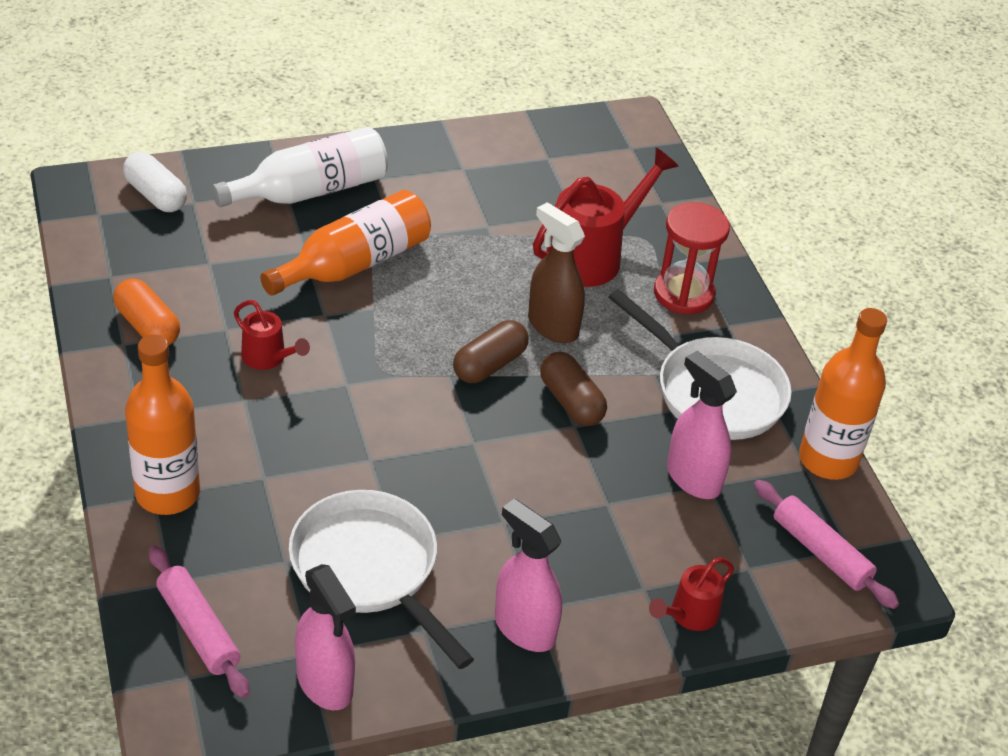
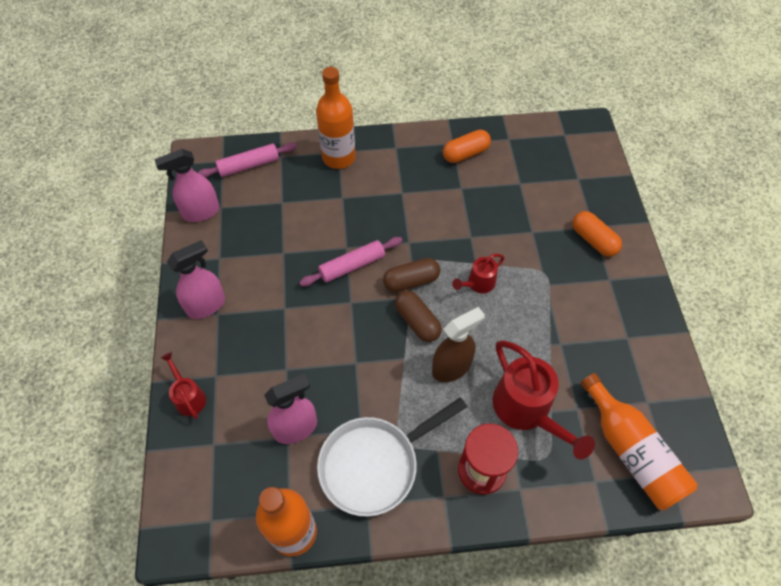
camera: 105 degrees right, 15 degrees up
(156, 195) = (583, 161): white capsule -> none
(268, 358) = (434, 206): red watering can -> red watering can (478, 284)
(310, 191) = (593, 240): white bottle -> orange capsule
(354, 264) = (518, 257): orange bottle -> orange bottle (631, 451)
(369, 569) = (267, 238): white pan -> none
(571, 402) = (377, 365): brown capsule -> brown capsule (411, 281)
(821, 552) = (213, 498): pink rolling pin -> pink rolling pin (352, 266)

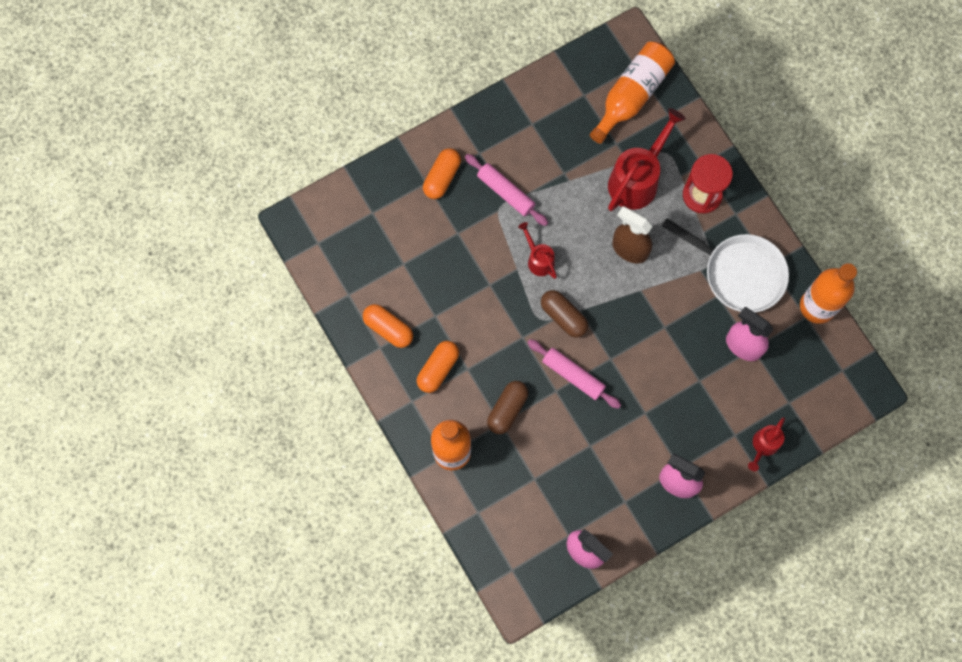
camera: 115 degrees left, 15 degrees up
(249, 165) = (505, 538): pink rolling pin -> pink rolling pin (506, 192)
(413, 173) = (438, 369): none -> orange capsule
(417, 322) = (601, 294): brown capsule -> brown capsule (507, 409)
(478, 284) = (538, 259): red watering can -> red watering can turned 150 degrees counterclockwise

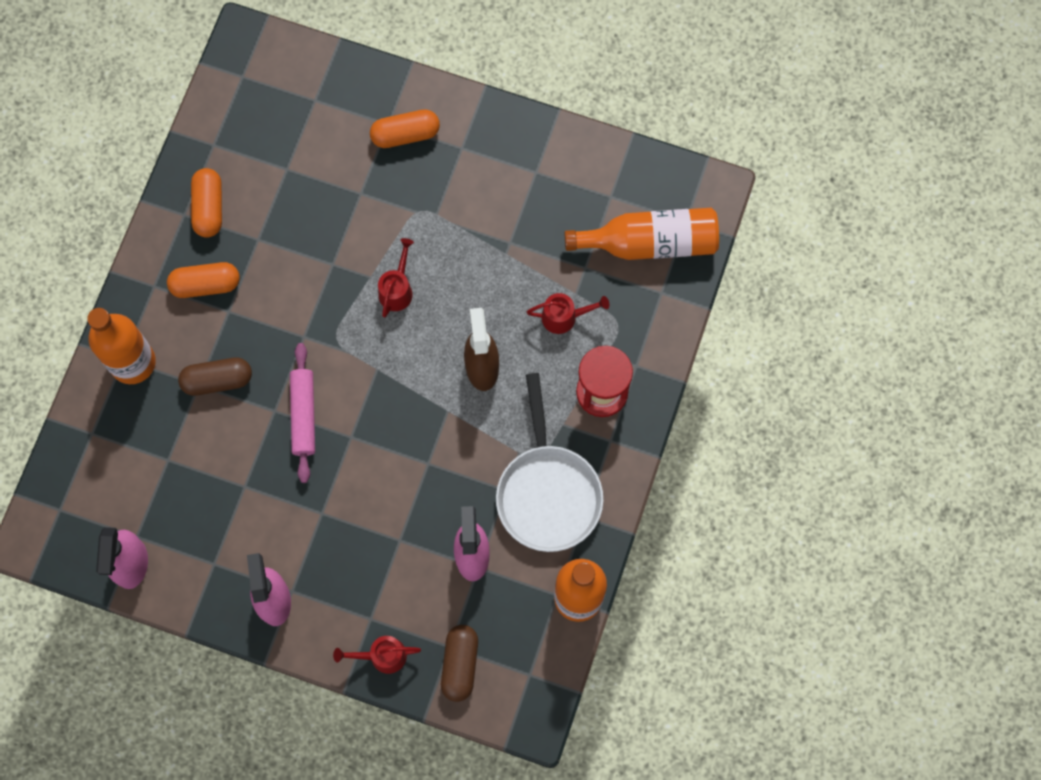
camera: 50 degrees right, 0 degrees up
(506, 192) = (441, 205): pink rolling pin -> none
(563, 317) = (357, 359): brown capsule -> brown capsule (460, 664)
(637, 179) = (565, 317): red watering can -> red watering can, size x0.53

